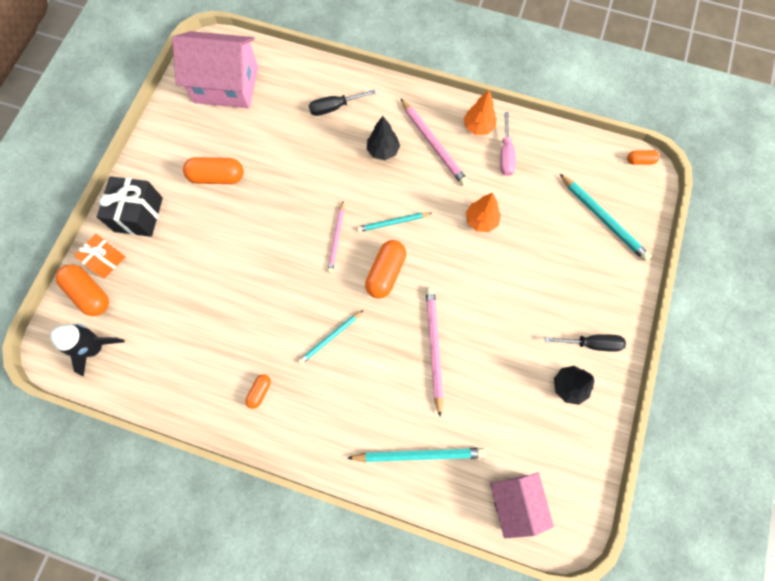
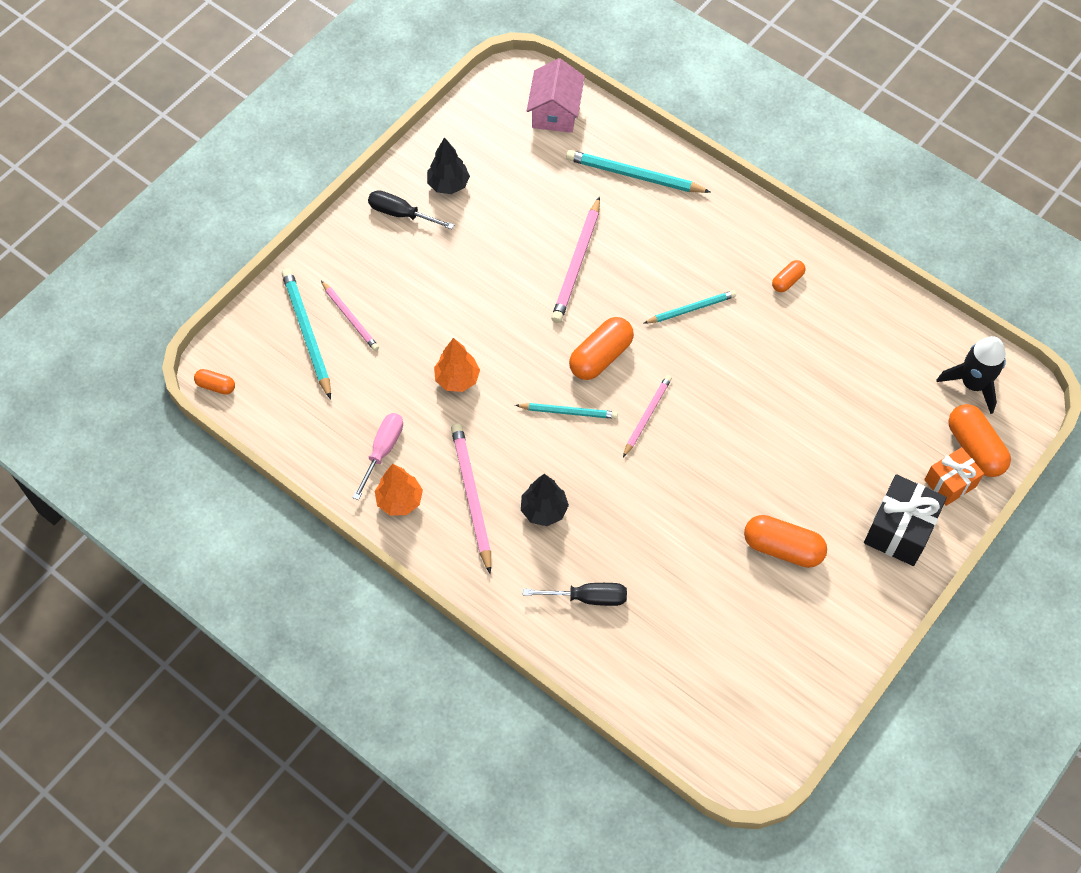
camera: 160 degrees left, 10 degrees down
(226, 85) = (738, 690): pink house -> none
(580, 241) = (350, 317): none -> pink pencil

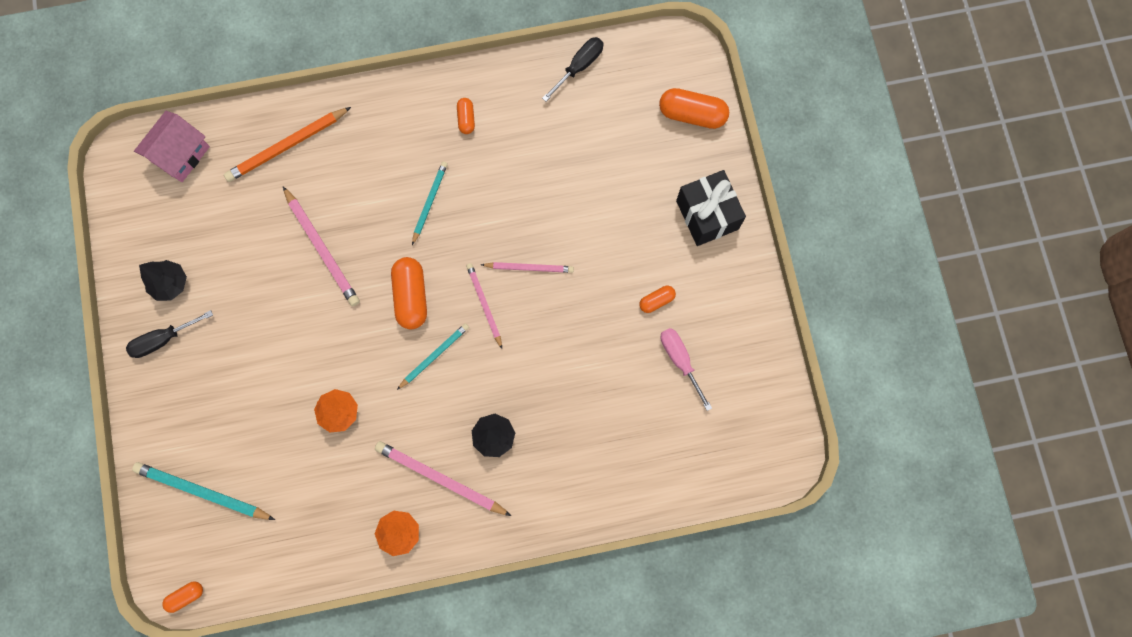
camera: 50 degrees left, 15 degrees up
(350, 317) = (218, 449): pink pencil -> pink pencil (529, 268)
(382, 451) = (349, 513): pink screwdriver -> pink screwdriver (680, 361)
(555, 112) = (180, 154): pink house -> pink house turned 75 degrees clockwise
(587, 597) = (583, 461): black screwdriver -> black screwdriver (579, 67)
(634, 175) = (287, 146): turquoise pencil -> orange pencil
(782, 548) = (656, 301): orange capsule -> orange capsule, size x0.54
(950, 483) = (702, 153): orange gift -> none
(973, 384) = (647, 72): black rocket -> none

